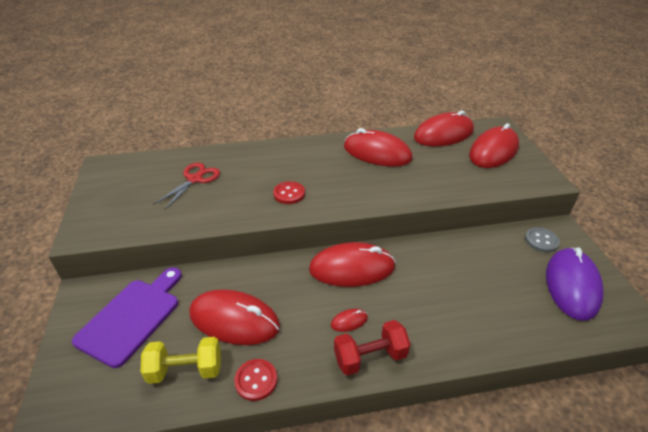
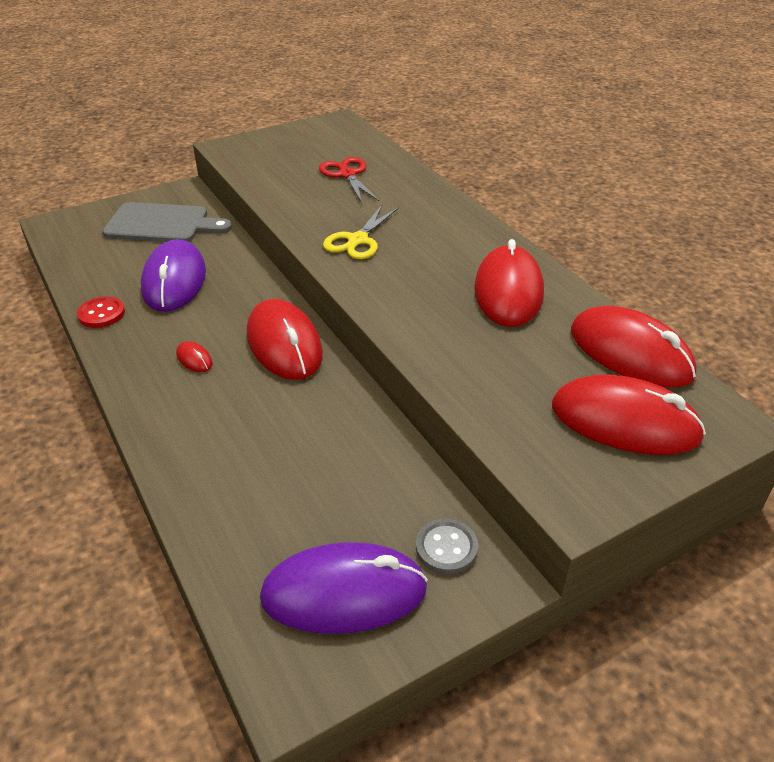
camera: 70 degrees right, 0 degrees up
(132, 317) = (162, 224): purple cutting board -> grey cutting board
(186, 370) = (107, 271): yellow dumbbell -> none
(195, 179) = (347, 175): red scissors -> red scissors turned 120 degrees counterclockwise
(234, 320) = (174, 281): red mouse -> purple mouse
(289, 194) = (358, 240): red button -> yellow scissors
(370, 357) = (145, 385): red dumbbell -> none

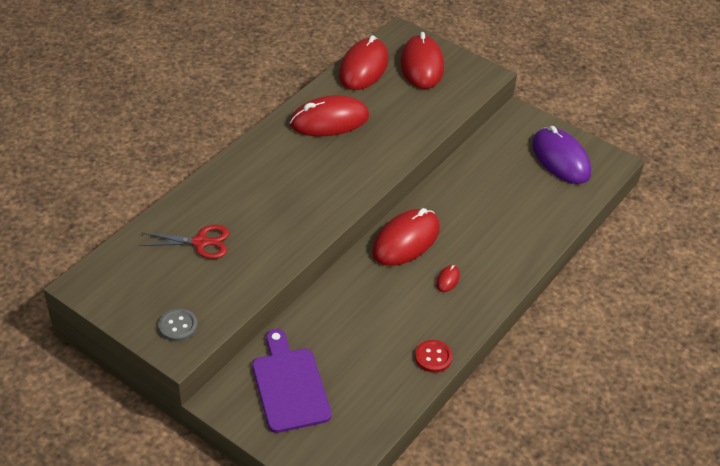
camera: 115 degrees left, 5 degrees up
(162, 224) = (289, 386): grey cutting board -> purple cutting board
(174, 281) = (368, 333): purple mouse -> none
(347, 175) = (200, 242): red scissors -> red scissors turned 135 degrees counterclockwise
(358, 240) = (305, 205): yellow scissors -> none
(446, 548) = (513, 133): grey button -> grey button (178, 326)

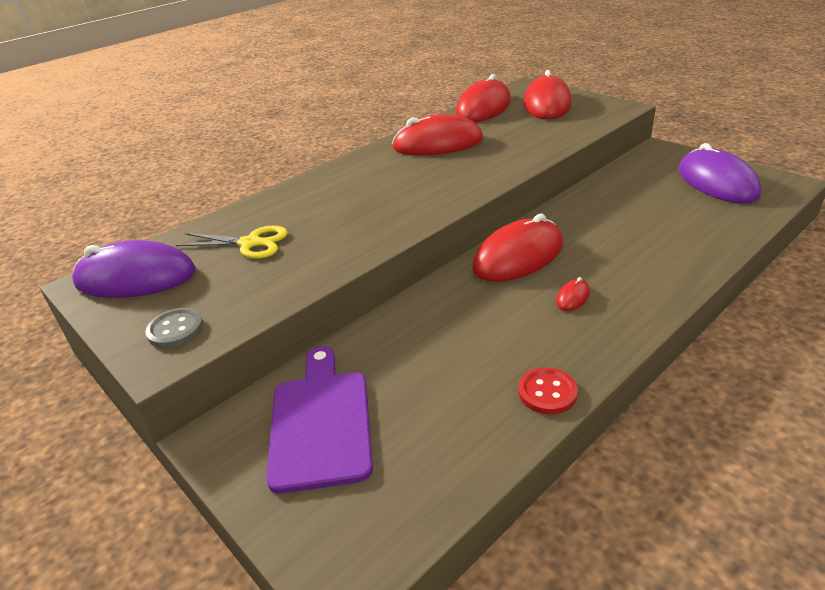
camera: 15 degrees right, 10 degrees down
(121, 279) = (136, 278): none -> purple mouse
(200, 242) = (250, 243): red scissors -> yellow scissors

